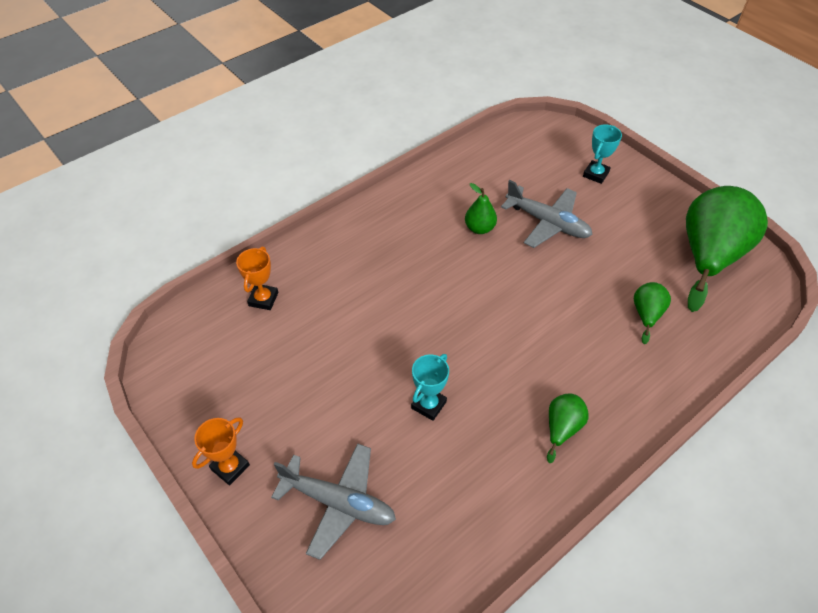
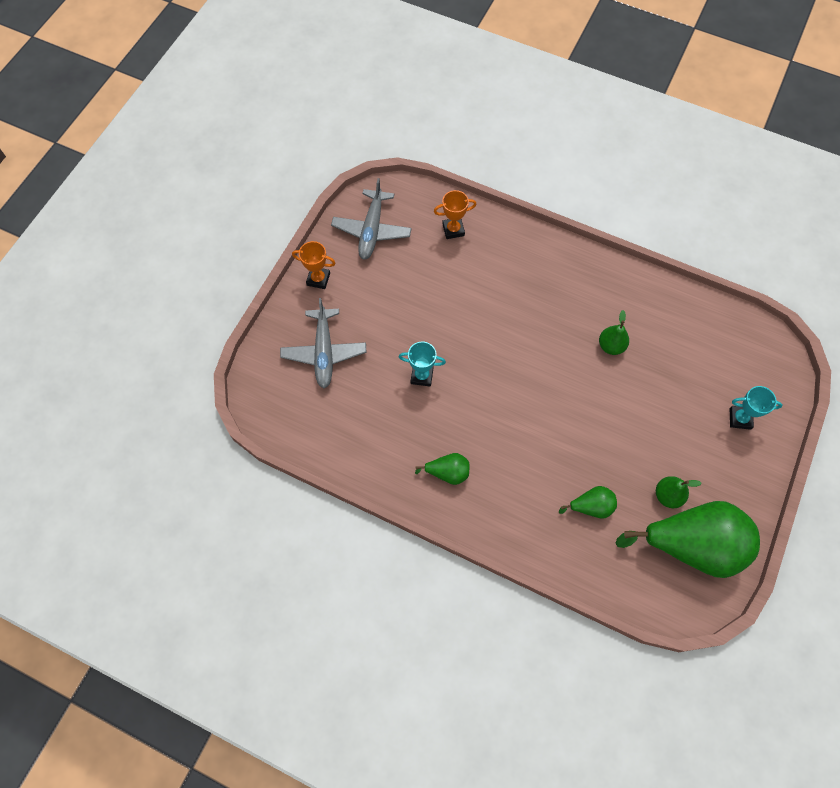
camera: 65 degrees right, 15 degrees up
(547, 223) = (650, 397): grey plane -> grey plane (371, 230)
(653, 253) = (667, 495): none -> green pear

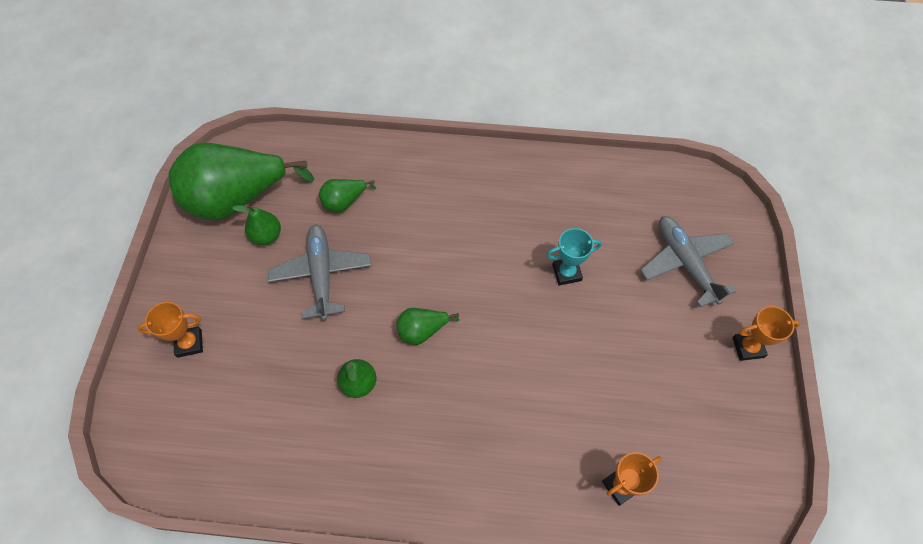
camera: 160 degrees right, 5 degrees down
(371, 230) = (727, 443): grey plane -> grey plane (322, 274)
(447, 473) = (496, 188): green pear -> green pear (422, 331)
(740, 418) = (189, 343): turquoise trophy -> orange trophy

